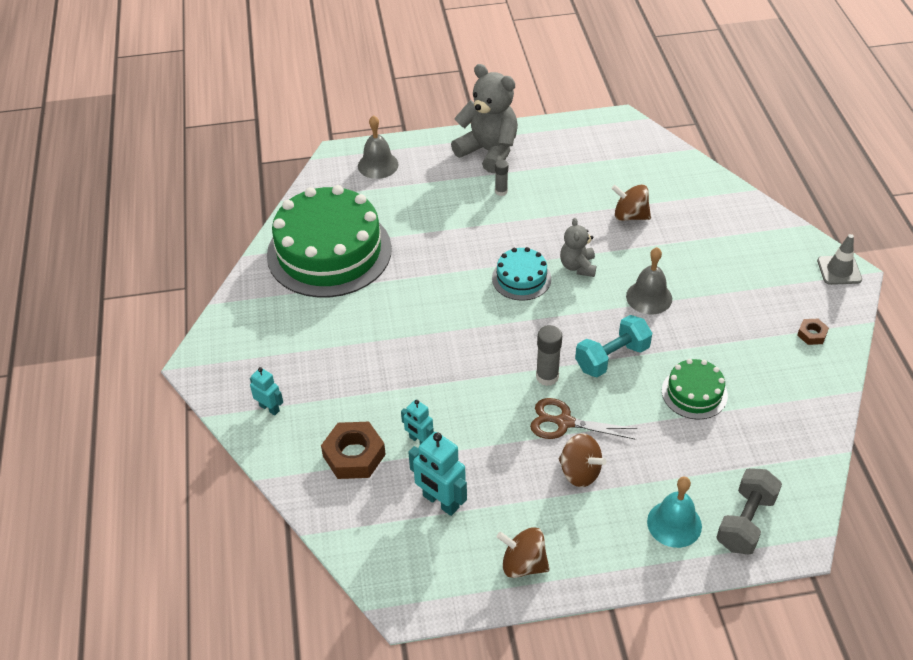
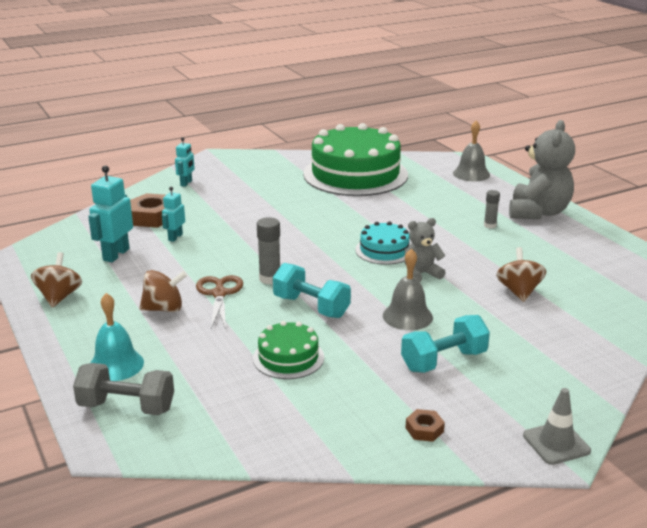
camera: 70 degrees right, 20 degrees down
(579, 472) = (164, 309): brown spinning top -> brown spinning top turned 120 degrees counterclockwise
(723, 295) = (444, 361): none -> turquoise dumbbell

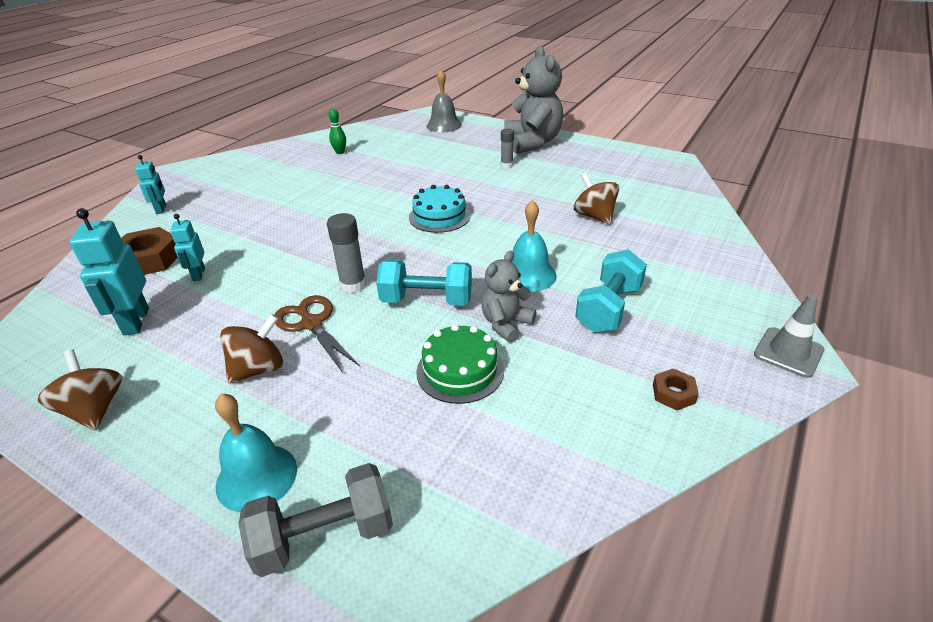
camera: 30 degrees left, 10 degrees up
(355, 174) = (340, 152): green cake -> green bowling pin
(407, 316) = (529, 275): grey bell -> turquoise bell
(421, 274) = (497, 228): grey teddy bear -> grey teddy bear (506, 324)

